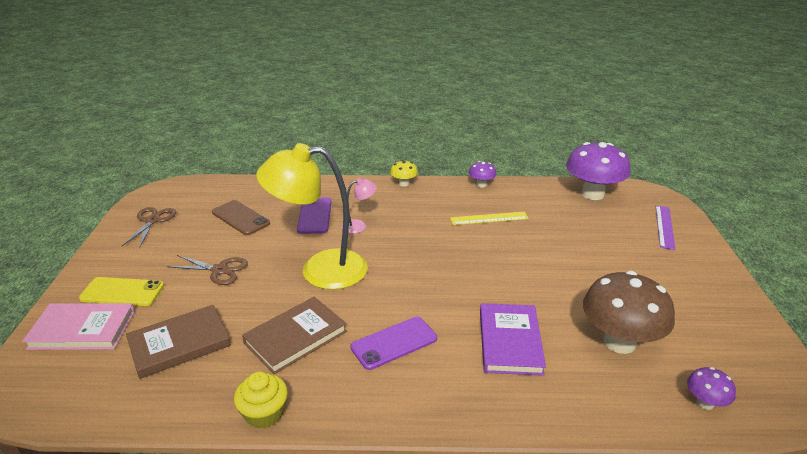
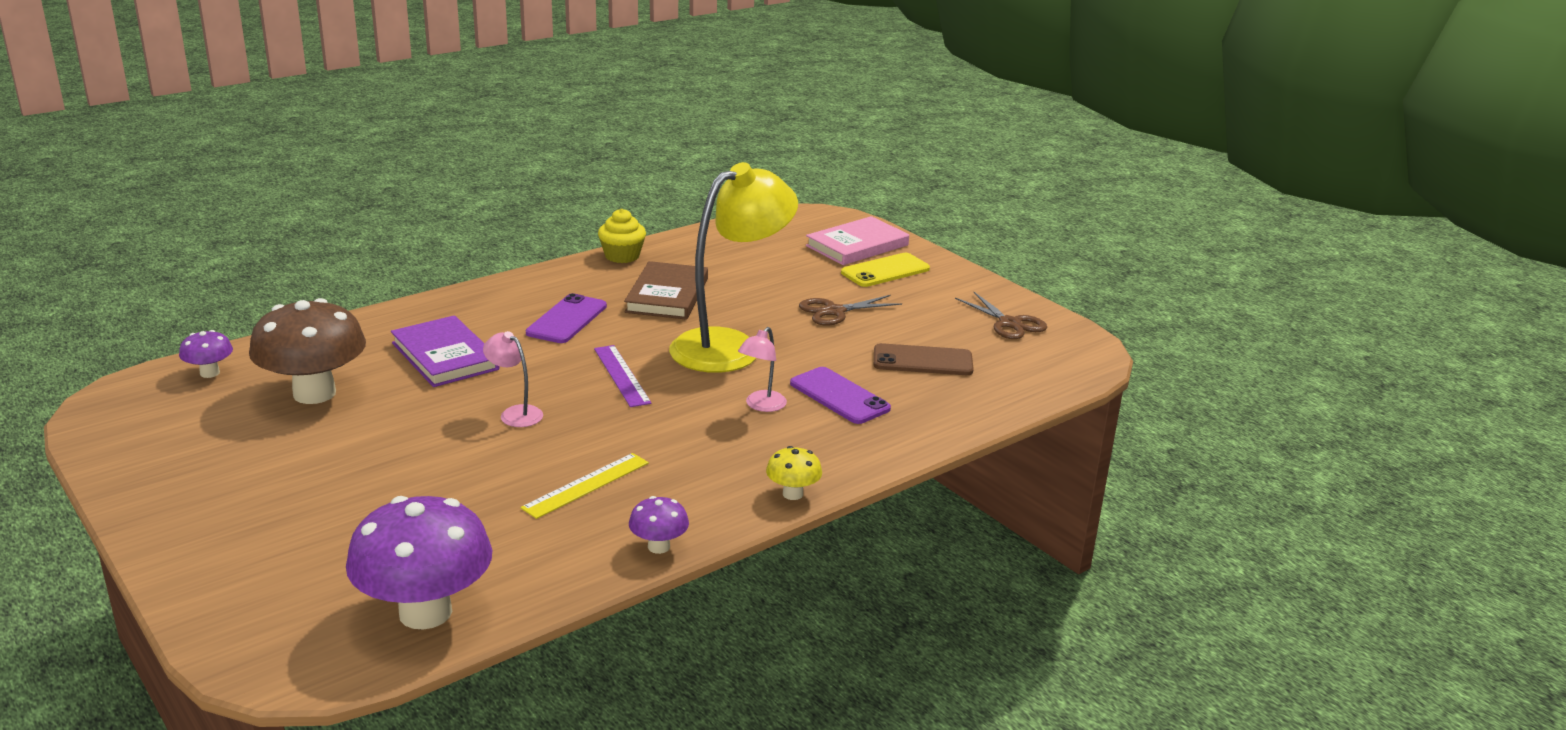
camera: 140 degrees right, 5 degrees down
(179, 344) = (760, 263): brown book -> none
(494, 272) = (515, 413): none -> pink lamp
(665, 227) = (258, 586): purple ruler -> purple ruler (621, 375)

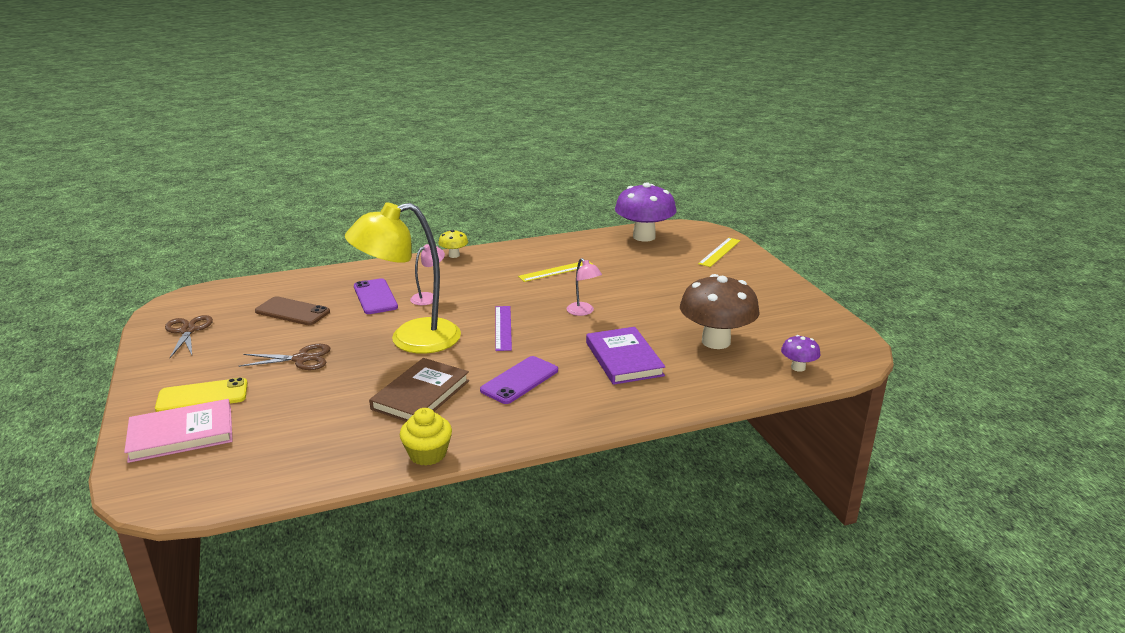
camera: 160 degrees left, 0 degrees up
(255, 588) = (720, 252): none -> yellow ruler
(658, 547) = (534, 244): purple mushroom -> none

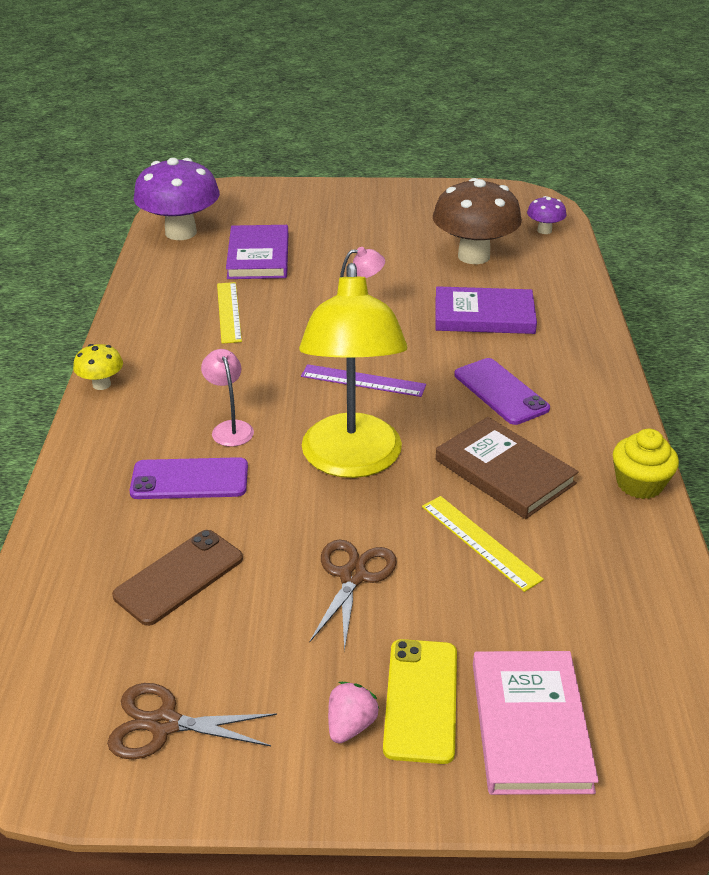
camera: 70 degrees left, 10 degrees up
(184, 378) = (350, 725): none -> pink strawberry
(636, 265) = (258, 256): none -> purple book
(720, 252) = (267, 200): yellow ruler -> yellow ruler (480, 542)

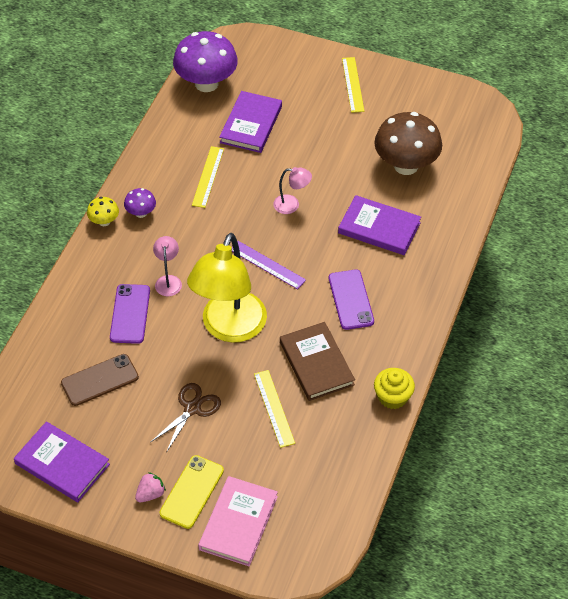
camera: 20 degrees right, 15 degrees up
(164, 724) = (62, 464): brown scissors -> purple book
(189, 479) = (130, 314): purple phone -> purple phone turned 75 degrees clockwise
(362, 204) = (353, 84): none -> yellow ruler
(544, 230) = (475, 151): purple mushroom -> purple mushroom (141, 213)

